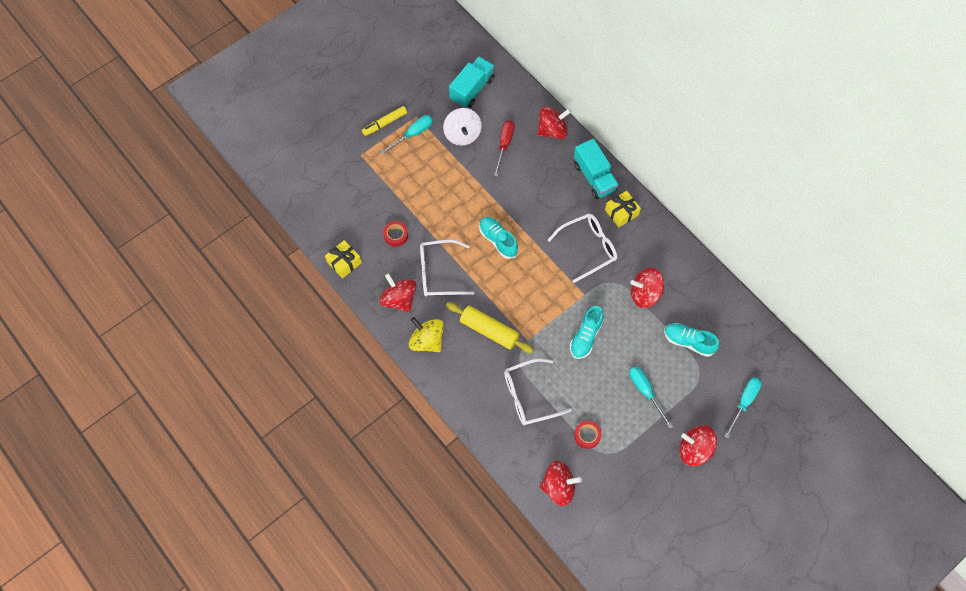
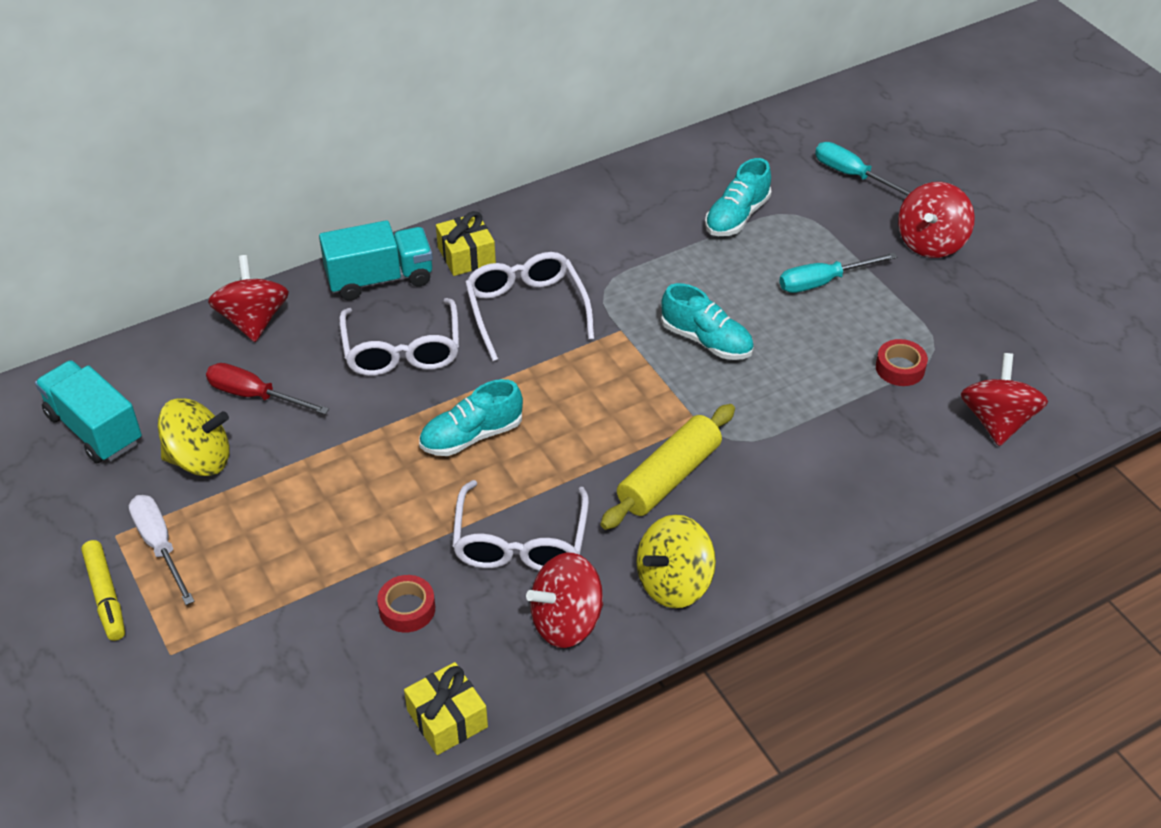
camera: 80 degrees left, 20 degrees down
(413, 134) = (160, 546): turquoise screwdriver -> white screwdriver
(462, 134) = (200, 459): white spinning top -> yellow spinning top
(529, 396) = (815, 436): white glasses -> white glasses (402, 350)
(645, 294) = (637, 253): red spinning top -> none

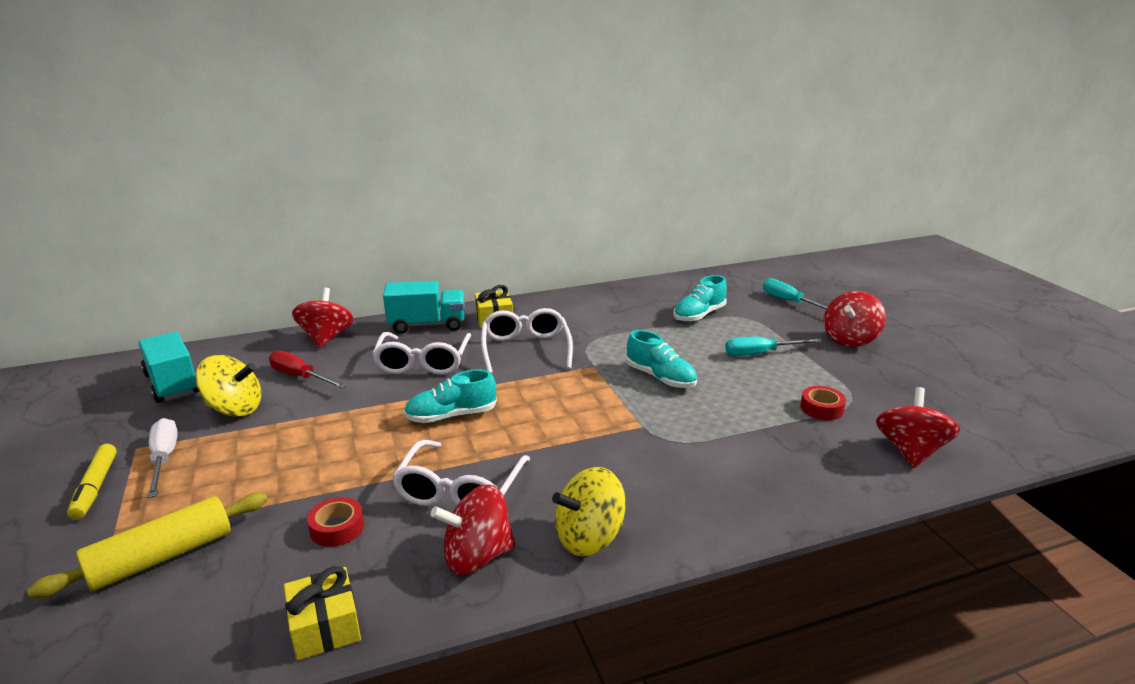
camera: 10 degrees right, 20 degrees down
(669, 477) = (606, 459): yellow rolling pin -> yellow rolling pin (162, 557)

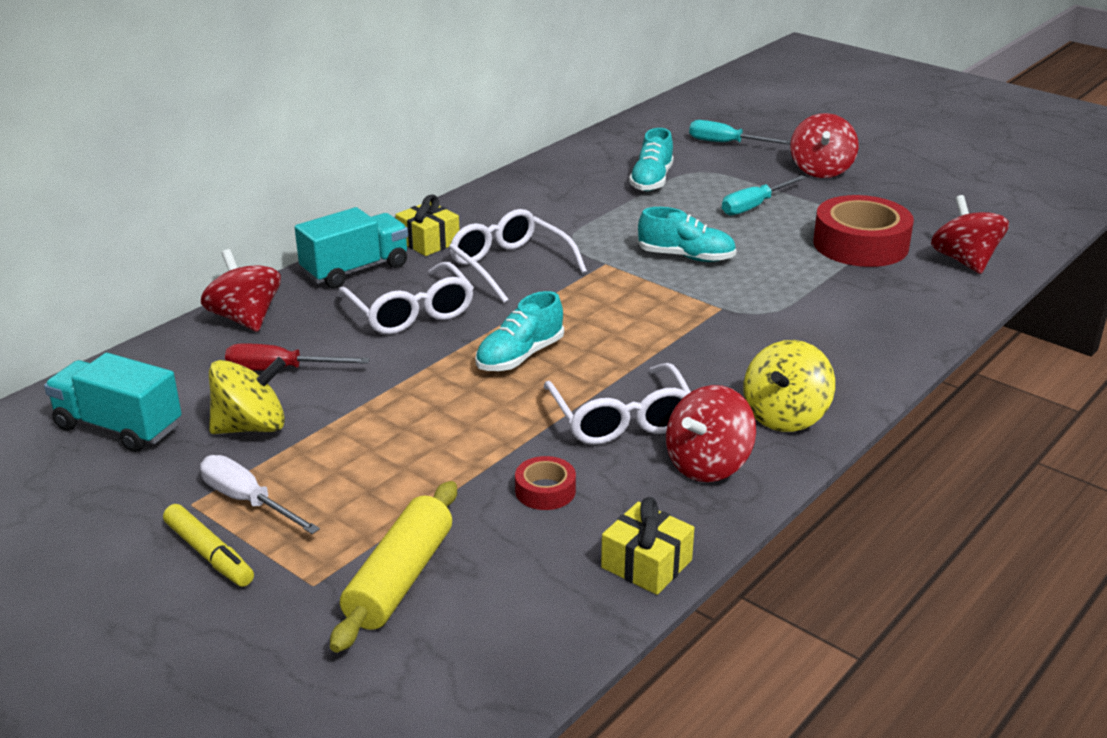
camera: 30 degrees left, 5 degrees up
(821, 408) = (860, 244): red tape -> red tape, size x2.10

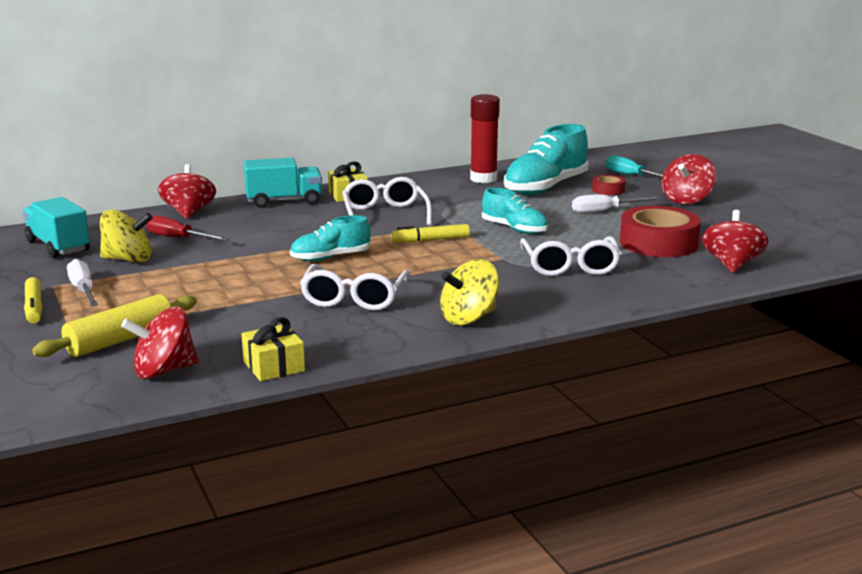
camera: 25 degrees right, 10 degrees down
(410, 312) = (290, 226): white glasses -> white glasses (570, 266)
(545, 491) = (258, 321): red tape -> red tape (608, 190)
(565, 180) = (483, 179): none -> red glue stick
(609, 297) = (430, 240): none -> yellow marker
(651, 180) = (545, 187): turquoise shoe -> turquoise shoe, size x1.70
(708, 464) = (380, 330): red spinning top -> red spinning top (164, 371)
(754, 206) = (604, 211): turquoise screwdriver -> white screwdriver

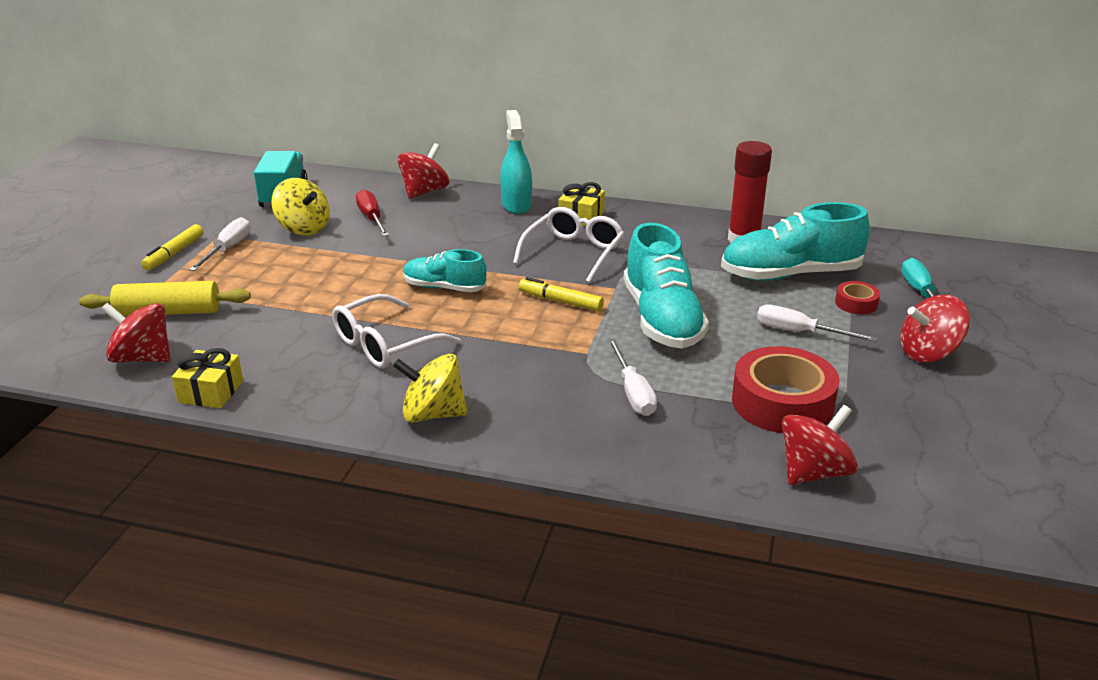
camera: 40 degrees right, 10 degrees up
(284, 201) = (516, 205): turquoise truck -> turquoise spray bottle
(514, 229) = (662, 319): turquoise shoe -> turquoise shoe, size x1.70
(570, 266) = (633, 392): white glasses -> white screwdriver

